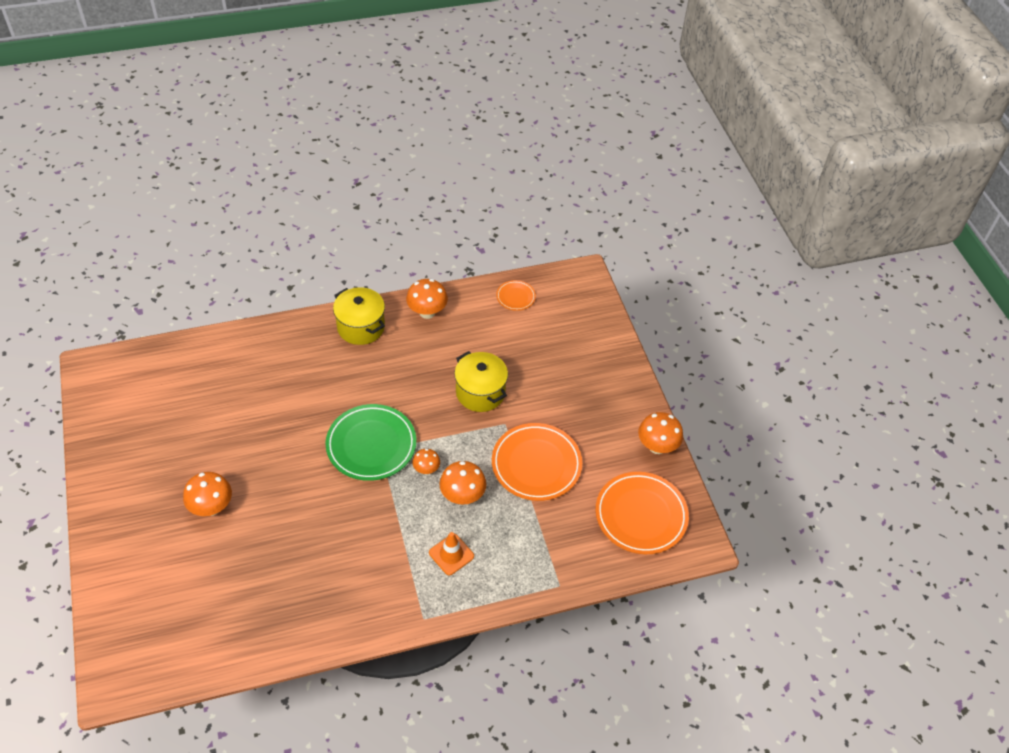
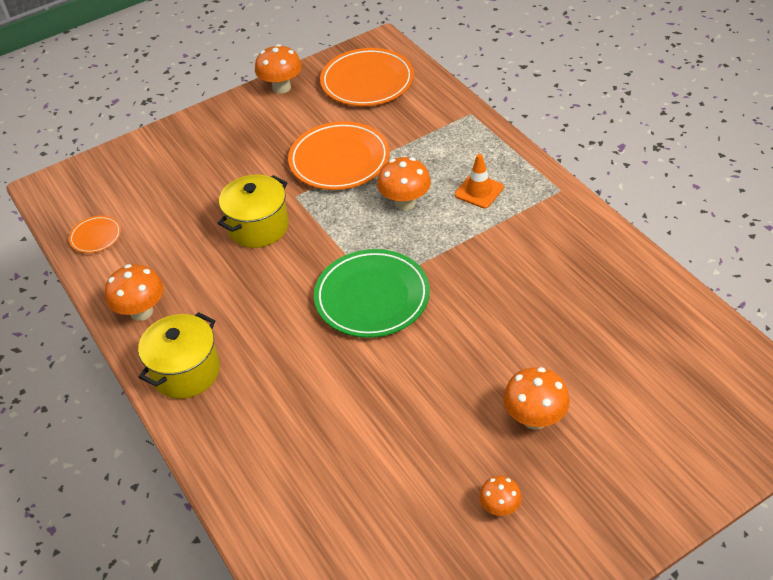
camera: 100 degrees left, 5 degrees down
(426, 469) = (384, 240): orange mushroom -> orange mushroom (500, 507)

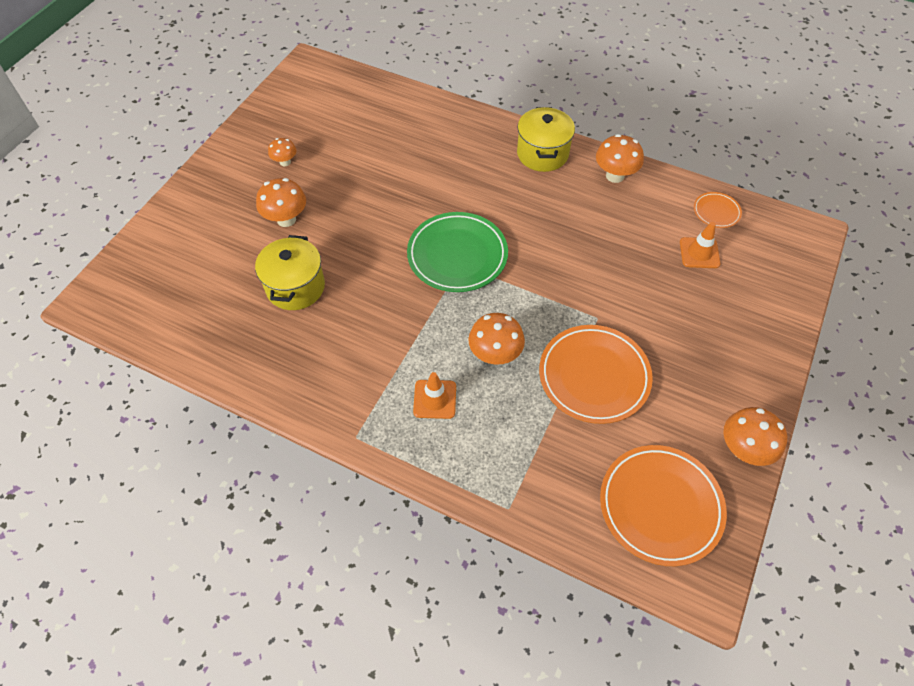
camera: 145 degrees right, 10 degrees up
(155, 210) = (699, 253): none -> orange traffic cone
(258, 227) = (600, 275): yellow pot -> yellow pot (295, 287)

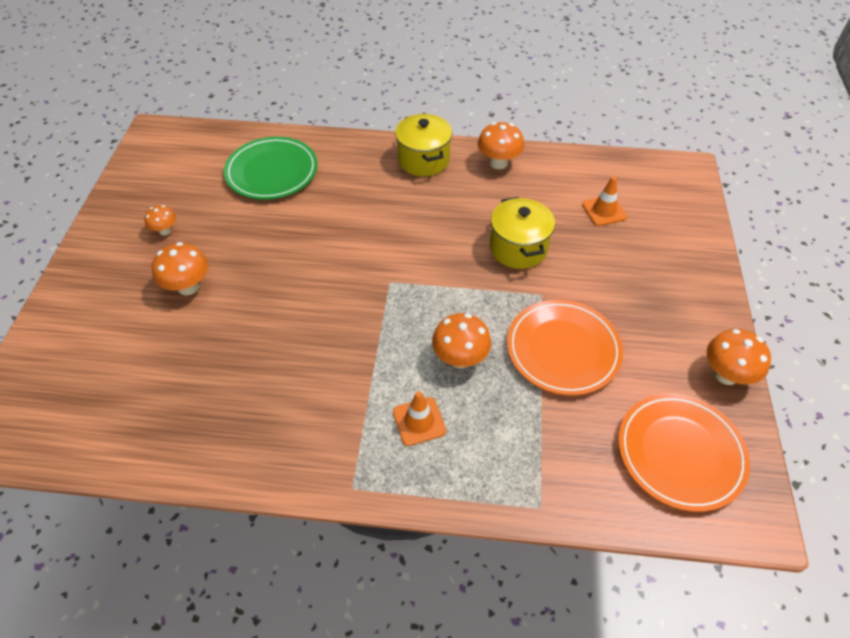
camera: 20 degrees left, 5 degrees down
(295, 287) = (225, 352): yellow pot -> yellow pot (518, 248)
(457, 255) = (382, 274): green plate -> green plate (272, 172)
(716, 212) = (601, 171): orange plate -> none

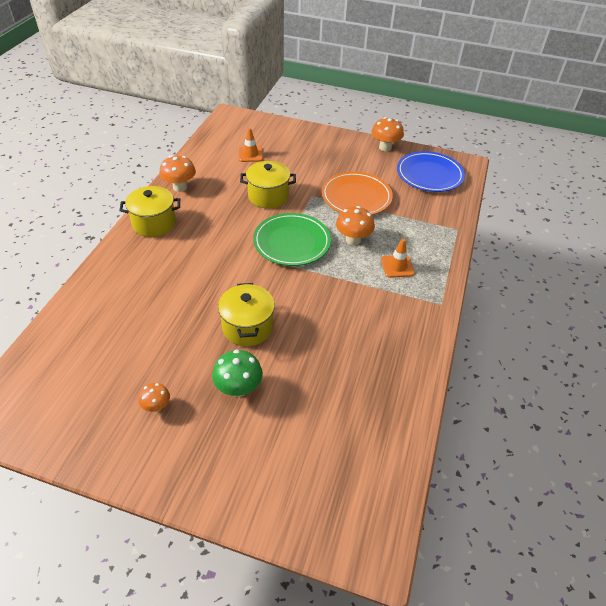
camera: 80 degrees left, 5 degrees down
(188, 287) = (238, 388): orange mushroom -> green mushroom
(272, 172) = (115, 319): green plate -> green plate (292, 242)
(275, 276) = (247, 327): none -> yellow pot
(680, 453) = (429, 175): orange plate -> blue plate

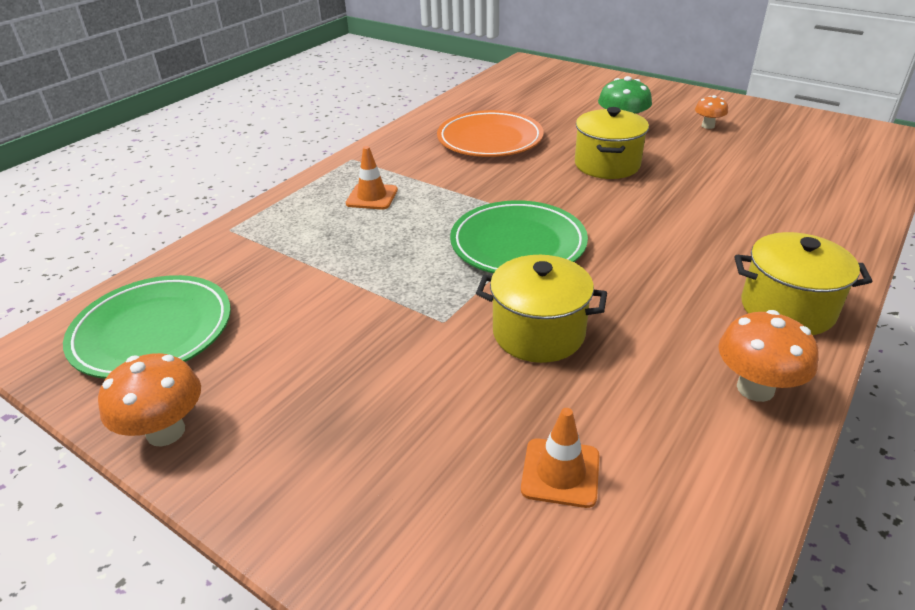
camera: 160 degrees left, 10 degrees down
(353, 240) = (412, 235): orange mushroom -> none
(356, 197) = (352, 305): orange plate -> orange plate (490, 139)
(429, 175) = (153, 332): blue plate -> green plate

